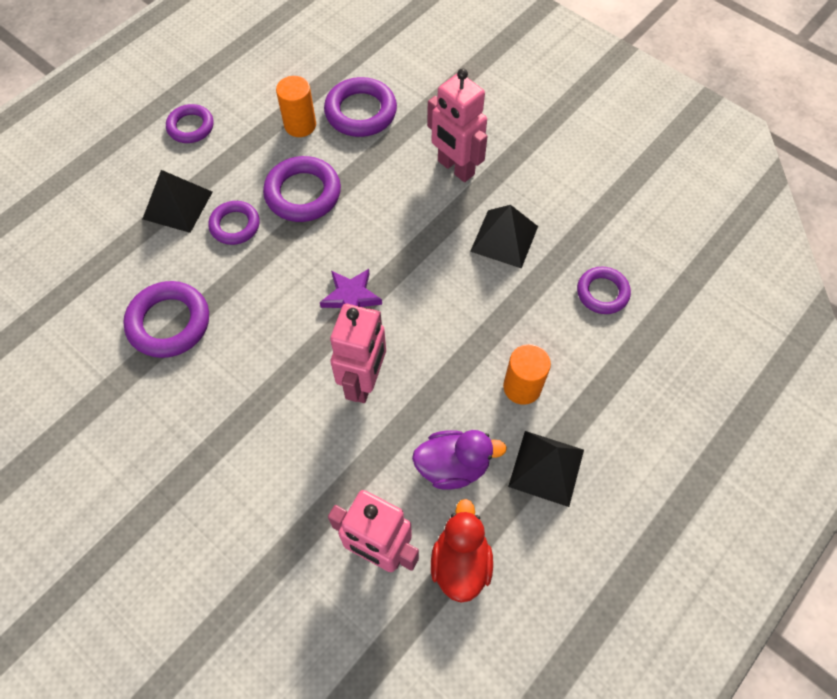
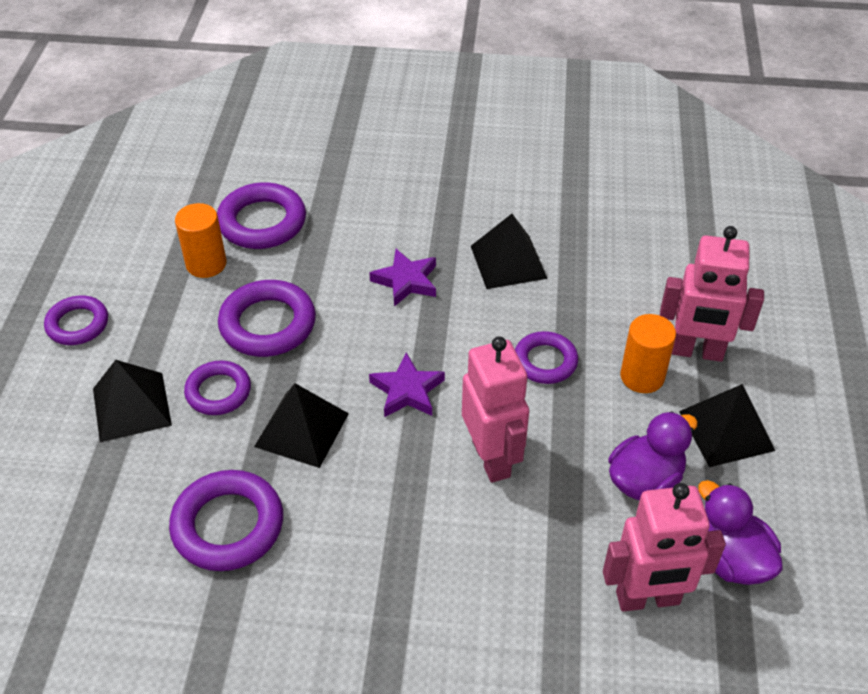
camera: 35 degrees left, 15 degrees down
(263, 284) = (301, 430): none -> black pyramid
(419, 213) = (406, 281): none -> purple star
(455, 168) = (405, 225): pink robot -> pink robot (696, 352)
(460, 562) = (730, 559): red duck -> purple duck
(602, 293) = (637, 261): purple ring -> purple ring (545, 361)

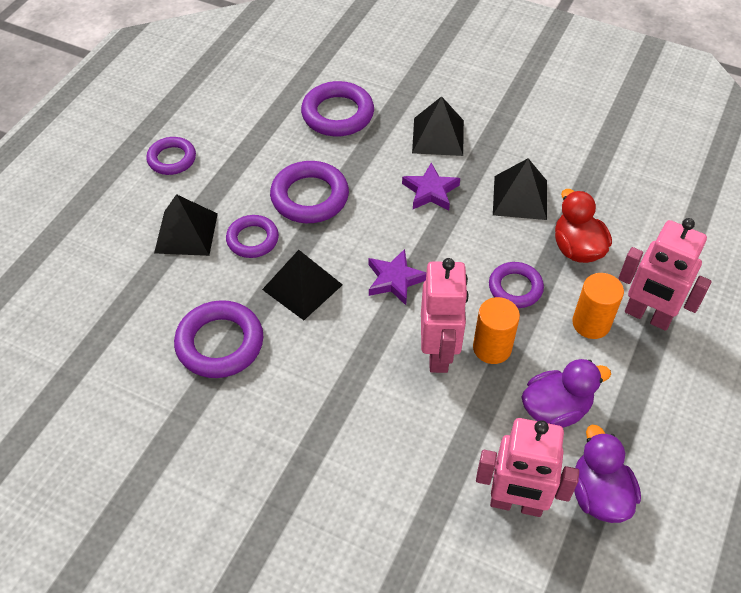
camera: 20 degrees right, 5 degrees up
(206, 264) = (282, 137): orange cylinder -> orange cylinder (492, 348)
(593, 300) = (577, 248): none -> red duck
(726, 430) = (643, 389): black pyramid -> black pyramid (438, 136)

